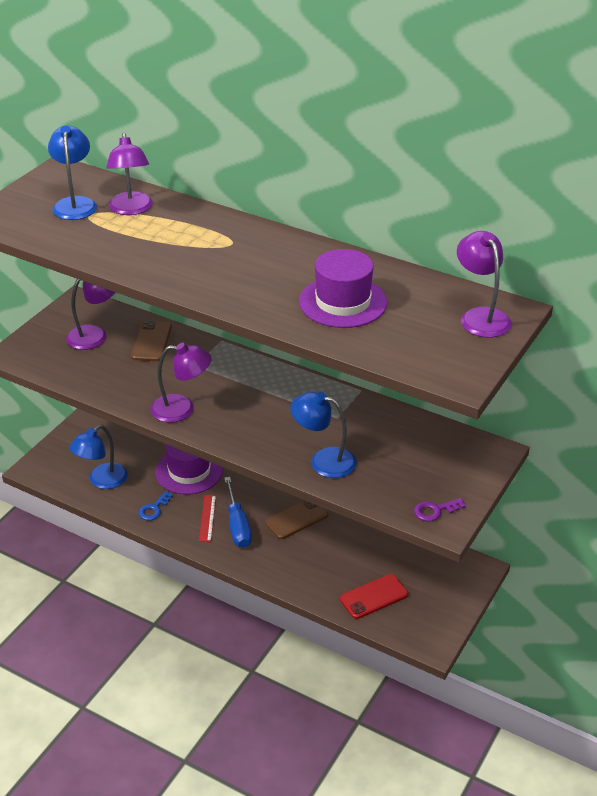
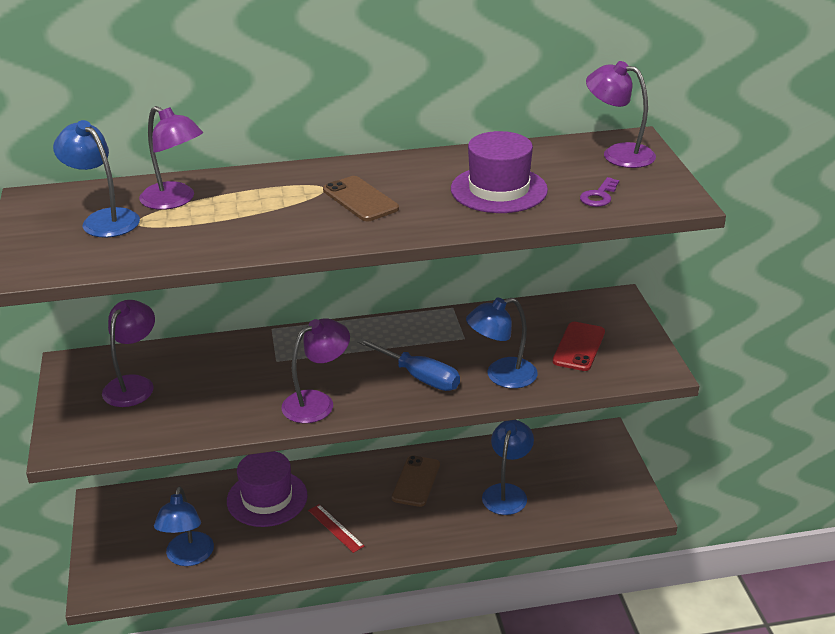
camera: 40 degrees left, 5 degrees down
(151, 342) = (203, 362): brown phone -> brown phone (360, 199)
(154, 509) = (274, 551): blue key -> none
(237, 525) = (371, 518): blue screwdriver -> blue screwdriver (419, 377)
(349, 566) = (507, 492): none -> blue lamp
(374, 597) = (555, 504): red phone -> red phone (579, 347)
(435, 511) = (638, 365): purple key -> purple key (599, 196)

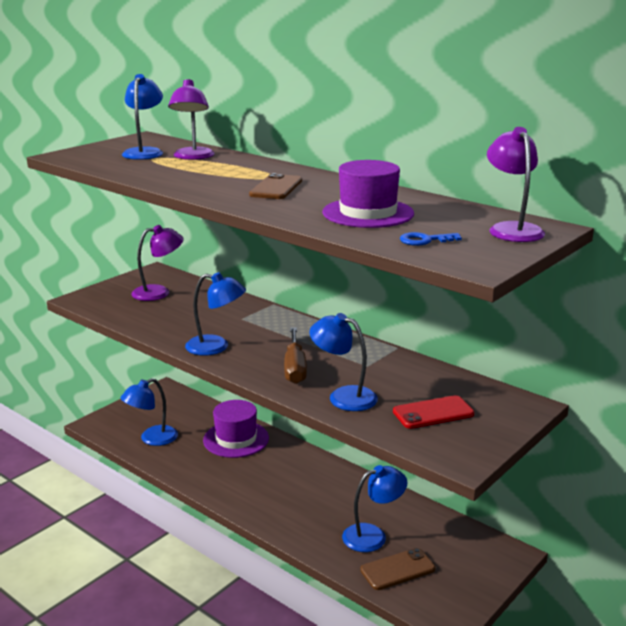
camera: 50 degrees right, 10 degrees down
(317, 402) = (216, 347): purple lamp -> blue lamp
(335, 528) = (241, 478): red ruler -> none
(416, 481) = (329, 488): brown phone -> brown phone (397, 569)
(419, 377) = (295, 368): blue screwdriver -> brown screwdriver
(599, 196) = (425, 240): purple key -> blue key

